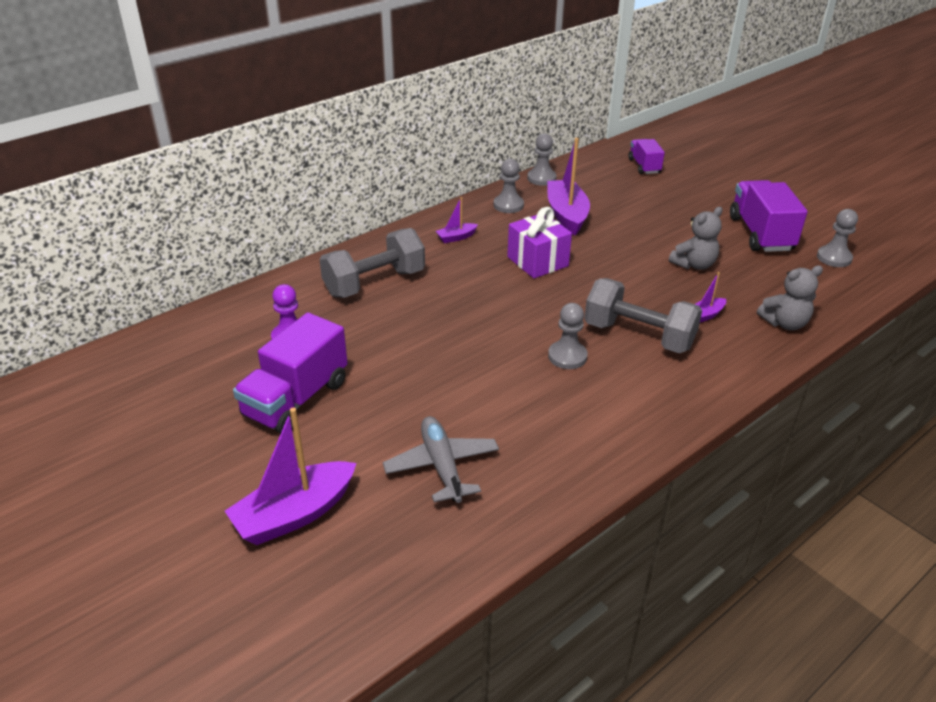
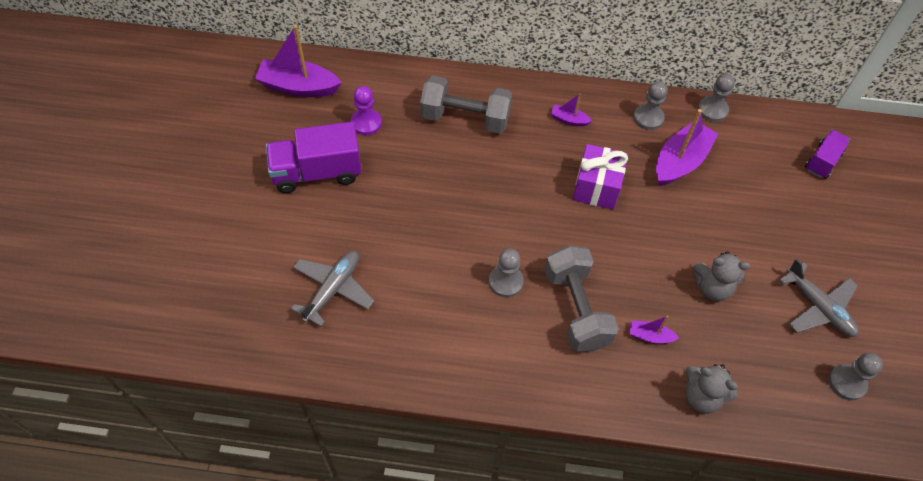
camera: 45 degrees right, 20 degrees up
(295, 514) = (231, 249): purple boat -> purple boat (298, 87)
(760, 234) = (818, 307): purple truck -> grey plane

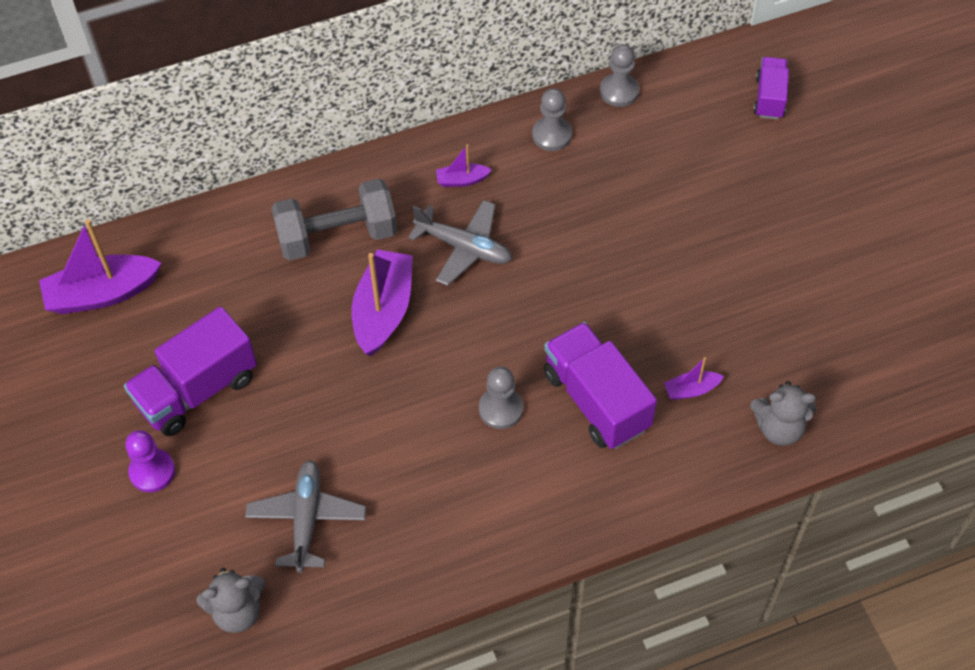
camera: 25 degrees left, 0 degrees up
(366, 123) = (218, 299): purple pawn -> purple pawn (152, 471)
(576, 309) = (596, 400): grey dumbbell -> purple truck
(596, 187) = (540, 248): purple gift -> none
(680, 161) = (616, 172): purple boat -> purple boat (383, 310)
(712, 288) = (727, 302): grey teddy bear -> grey teddy bear (237, 611)
(818, 307) = (847, 269): grey plane -> grey plane (464, 247)
(847, 382) = (915, 337): grey pawn -> none

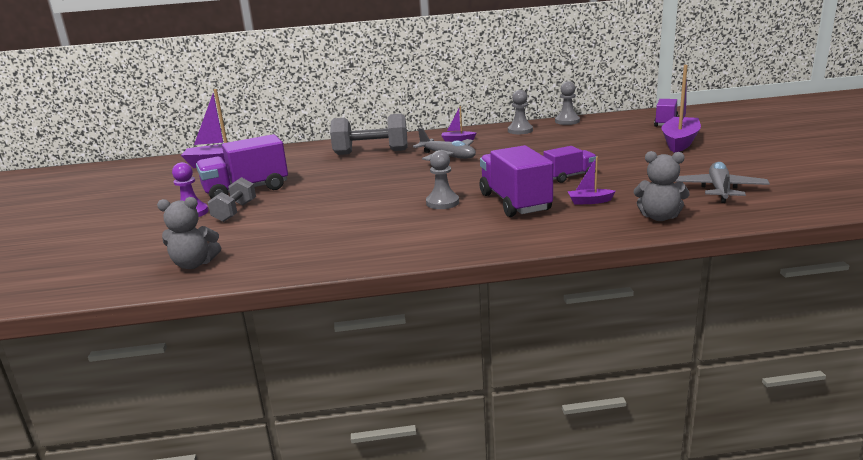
camera: 15 degrees right, 35 degrees down
(216, 462) = (235, 212): none -> grey dumbbell
(307, 519) = (276, 233): grey plane -> grey plane (719, 190)
(383, 310) = (383, 172): purple boat -> purple boat (680, 142)
(654, 311) = (569, 176): none -> purple truck

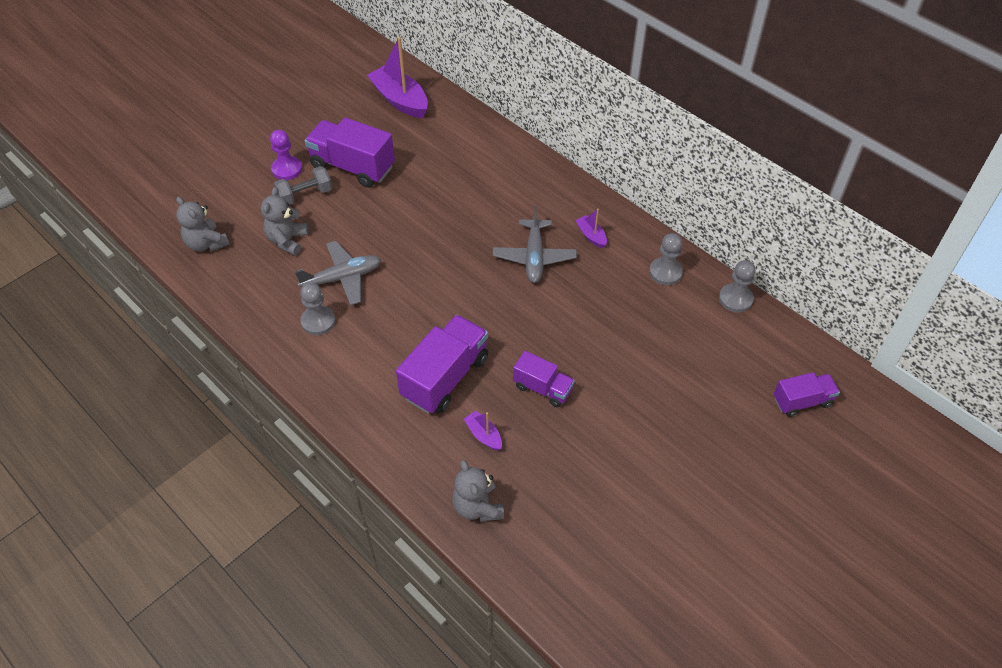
camera: 50 degrees right, 30 degrees up
(267, 228) = (287, 240): none -> grey teddy bear
(371, 152) = (504, 188): grey dumbbell -> none
(442, 202) = (411, 324): grey pawn -> grey pawn (318, 321)
(680, 142) = (730, 443): purple boat -> none
(719, 190) = (586, 533): grey plane -> grey plane (342, 278)

